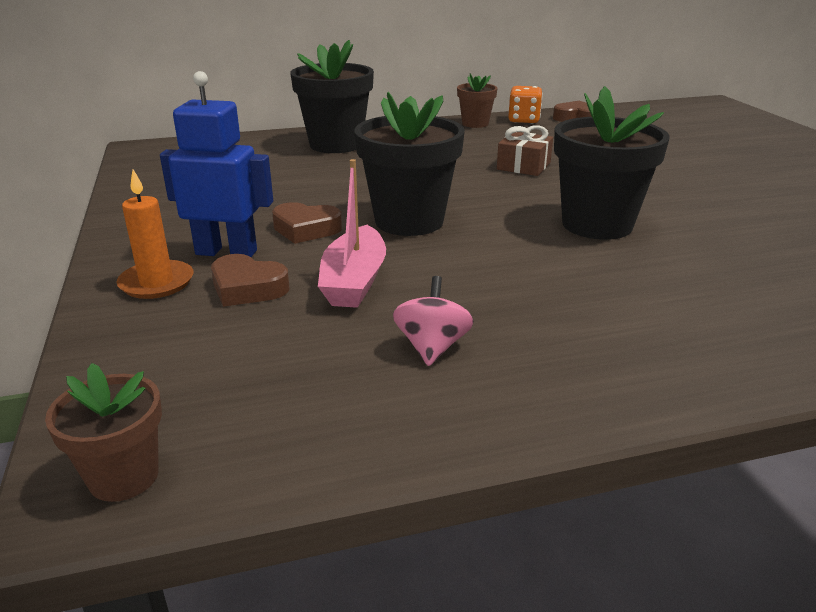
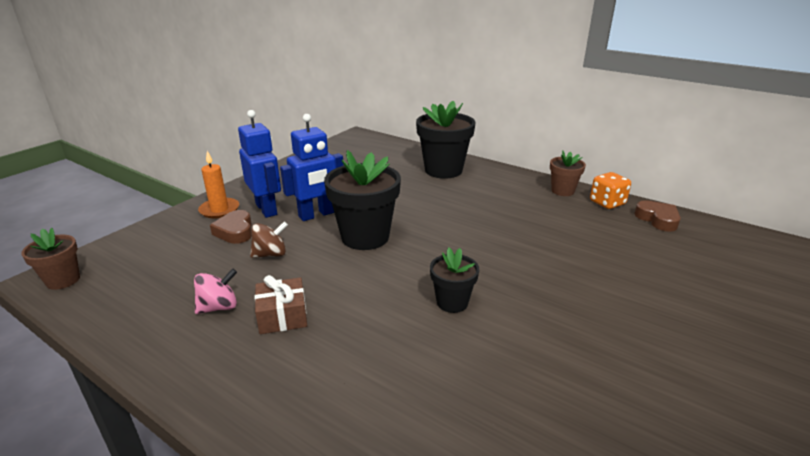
camera: 50 degrees right, 0 degrees up
(306, 229) = (316, 215): brown heart -> blue robot
(354, 281) = (270, 254): pink boat -> brown spinning top
(523, 166) = (514, 237): brown gift -> brown gift (282, 316)
(597, 224) = (452, 302): black flower pot -> black flower pot, size x0.55

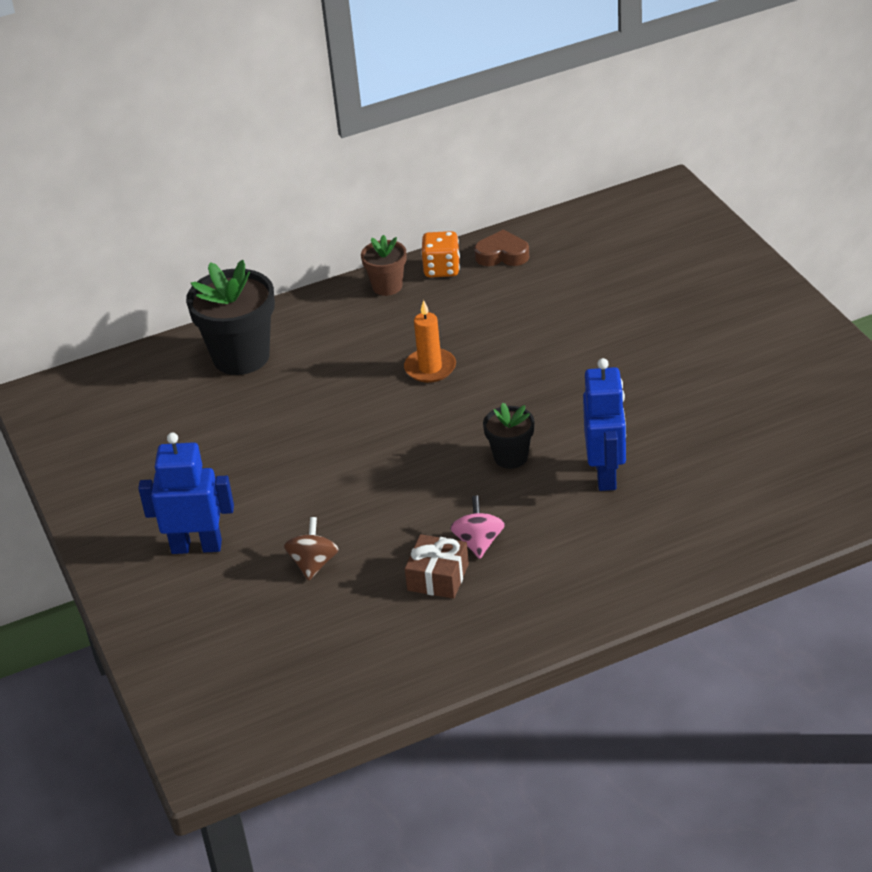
camera: 55 degrees left, 10 degrees up
(63, 280) = (220, 748): brown flower pot -> none
(219, 210) = (156, 591): orange candle -> orange candle (430, 368)
(219, 307) = (385, 621): pink spinning top -> pink spinning top (478, 542)
(235, 231) = (231, 585): brown heart -> none
(316, 215) = (254, 505): blue robot -> blue robot (606, 474)
(365, 237) = (343, 479): black flower pot -> none

